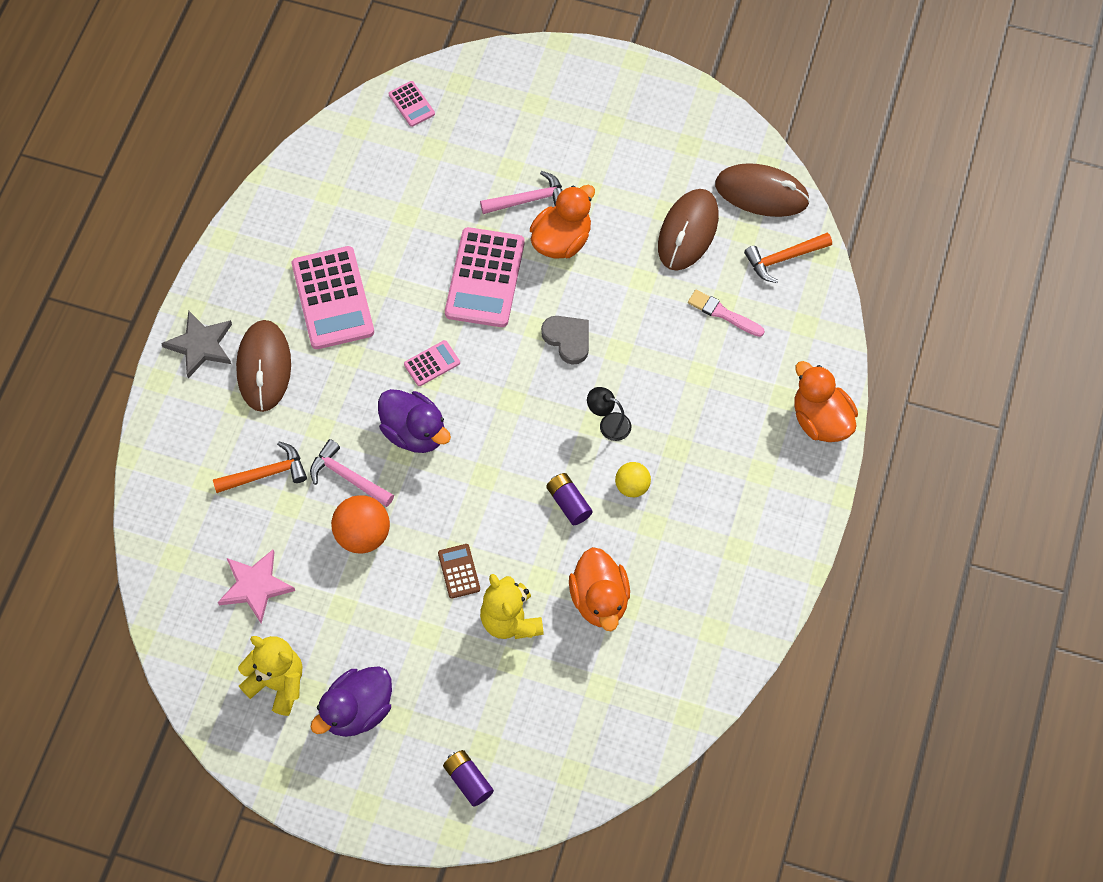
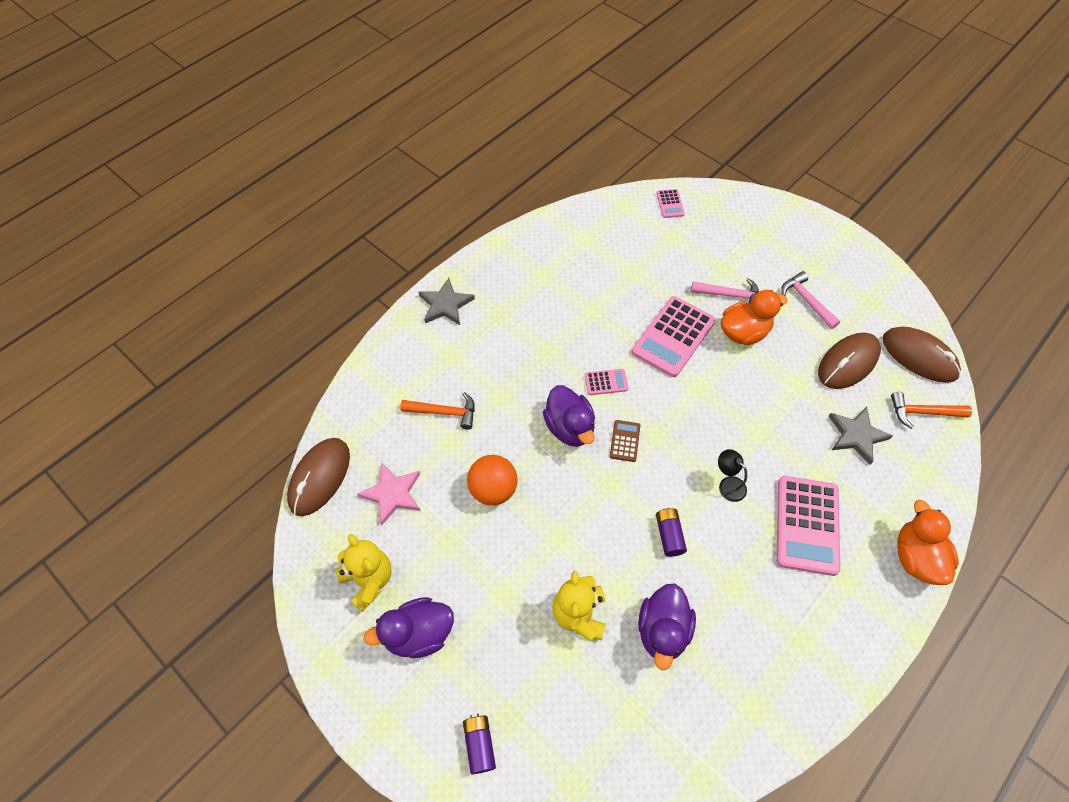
camera: 25 degrees right, 5 degrees down
(264, 367) = (482, 336): brown mouse -> brown mouse (319, 477)
(332, 298) = (554, 309): pink calculator -> pink calculator (807, 525)
(348, 477) = (503, 440): pink hammer -> pink hammer (806, 301)
(459, 571) = (555, 552): brown calculator -> brown calculator (625, 441)
(568, 339) = (720, 406): grey heart -> none
(600, 600) = (662, 631): orange duck -> purple duck
(632, 486) = (728, 544): yellow ball -> none
(723, 314) = (856, 436): pink brush -> grey star

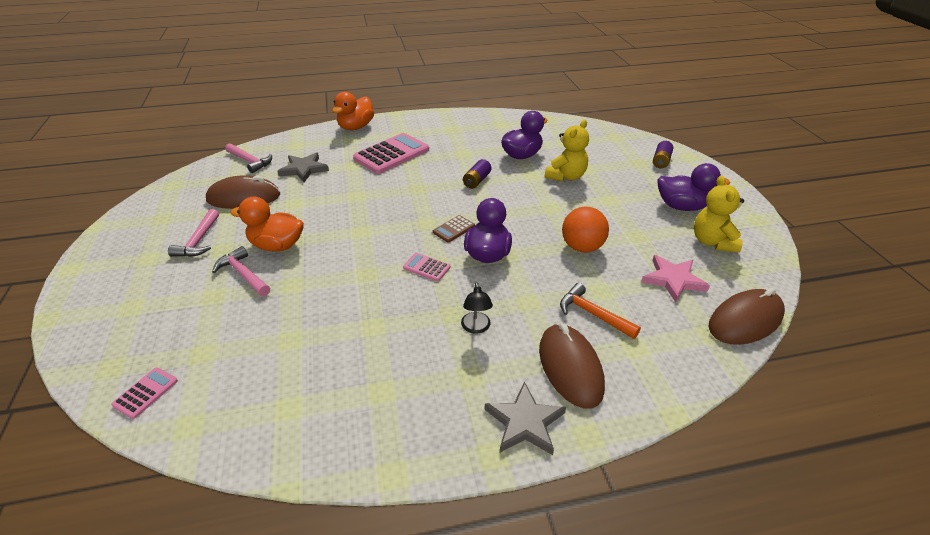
camera: 145 degrees left, 20 degrees down
(673, 337) = (333, 270): pink calculator -> none
(728, 484) = (412, 184): black lamp -> black lamp (476, 328)
(919, 356) = (198, 181): brown mouse -> brown mouse (570, 367)
(923, 412) = (250, 161): orange hammer -> pink hammer

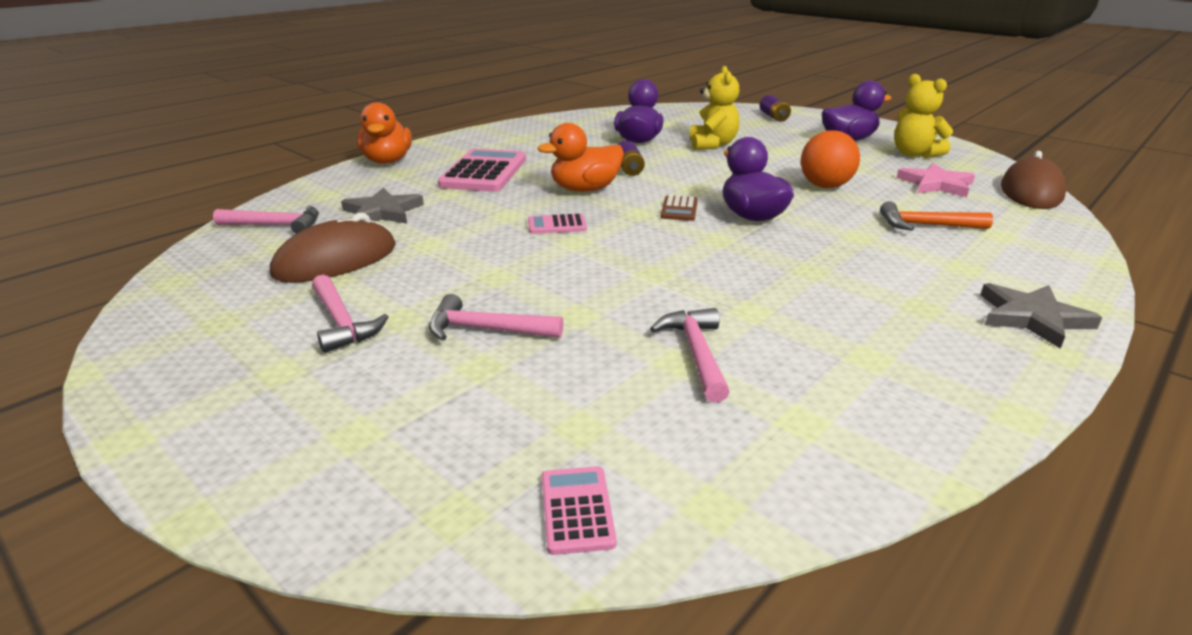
camera: 35 degrees left, 10 degrees down
(277, 245) = (483, 288): orange duck -> orange duck (585, 189)
(305, 339) = (696, 353): none -> pink hammer
(426, 267) = (711, 245): pink calculator -> pink calculator (557, 225)
(476, 328) = (853, 271): black lamp -> none
(570, 367) = (984, 266): brown mouse -> none

